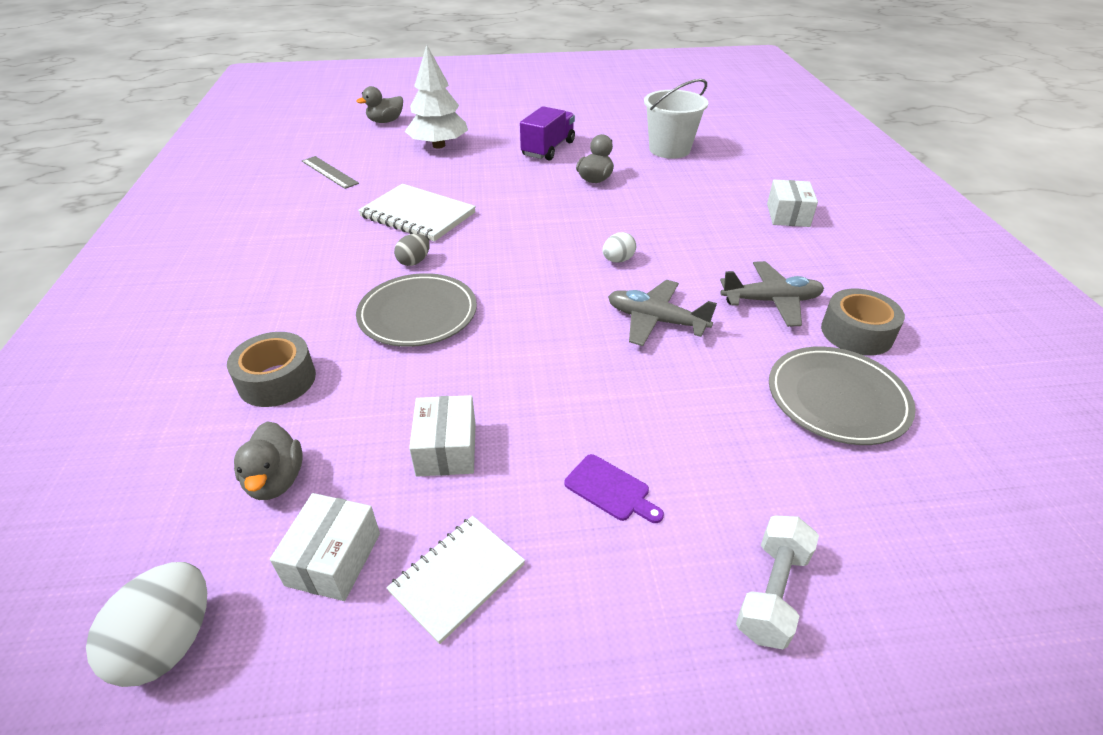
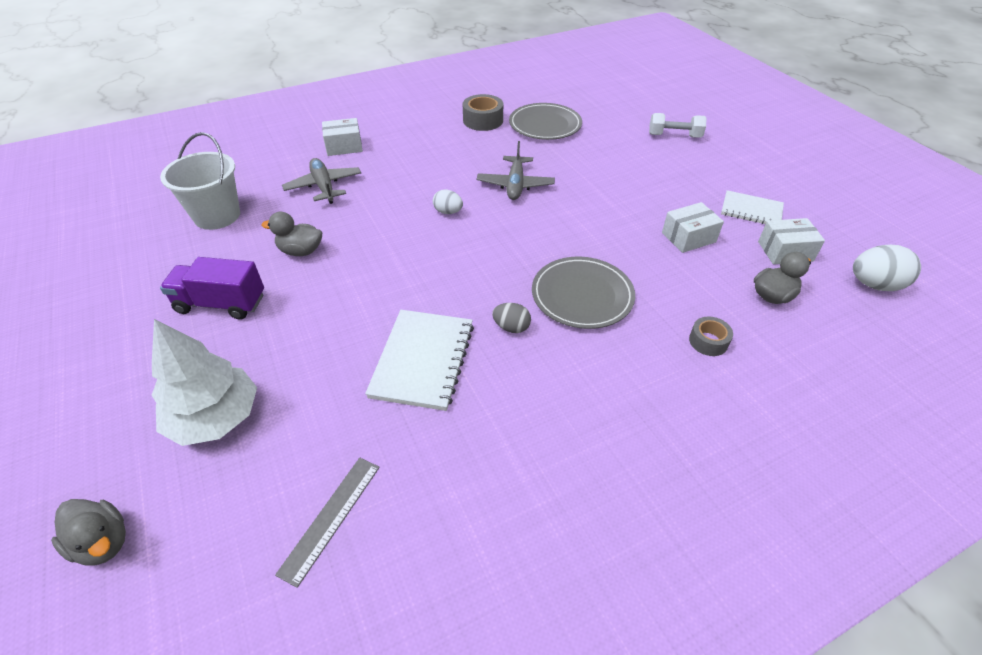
camera: 110 degrees left, 5 degrees up
(277, 380) = (708, 341): grey tape -> grey tape, size x0.62
(610, 489) = (662, 179): purple cutting board -> none
(771, 301) = (467, 147): grey plane -> grey plane (324, 187)

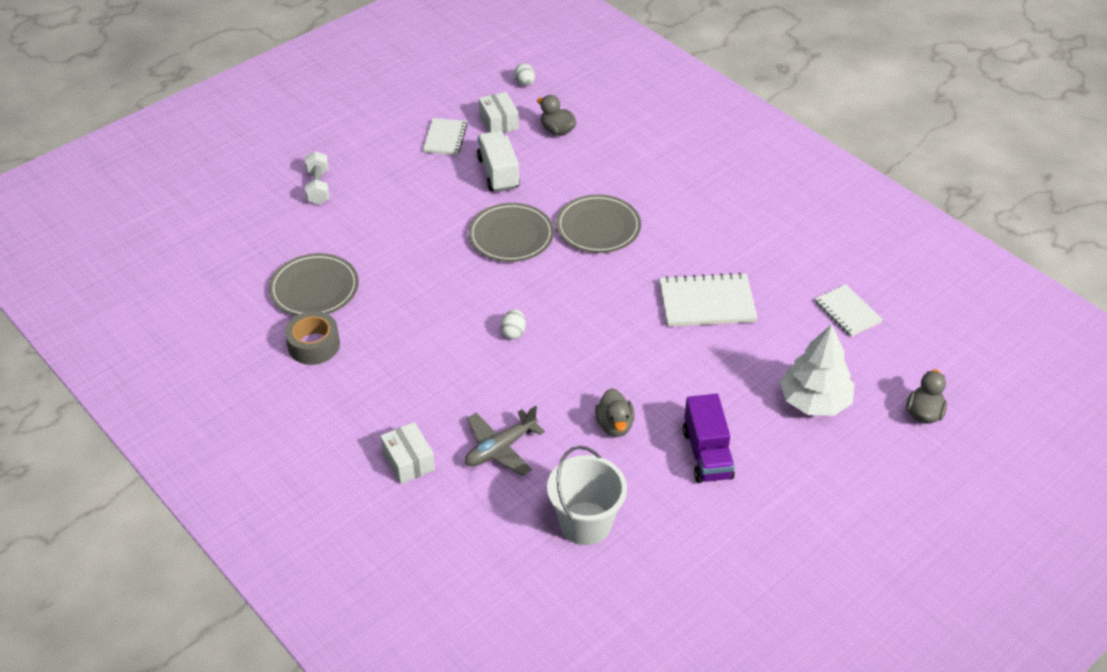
camera: 105 degrees left, 0 degrees up
(331, 518) = (847, 312): grey ruler -> white notebook
(511, 327) = (651, 261): grey egg -> none
(515, 185) = (449, 292): grey plane -> none
(583, 230) = (511, 236): none -> grey plate
(688, 237) = (498, 173): white box -> white truck
(708, 341) = (620, 161): grey tape -> none
(874, 285) = (524, 83): white egg -> white egg, size x0.60

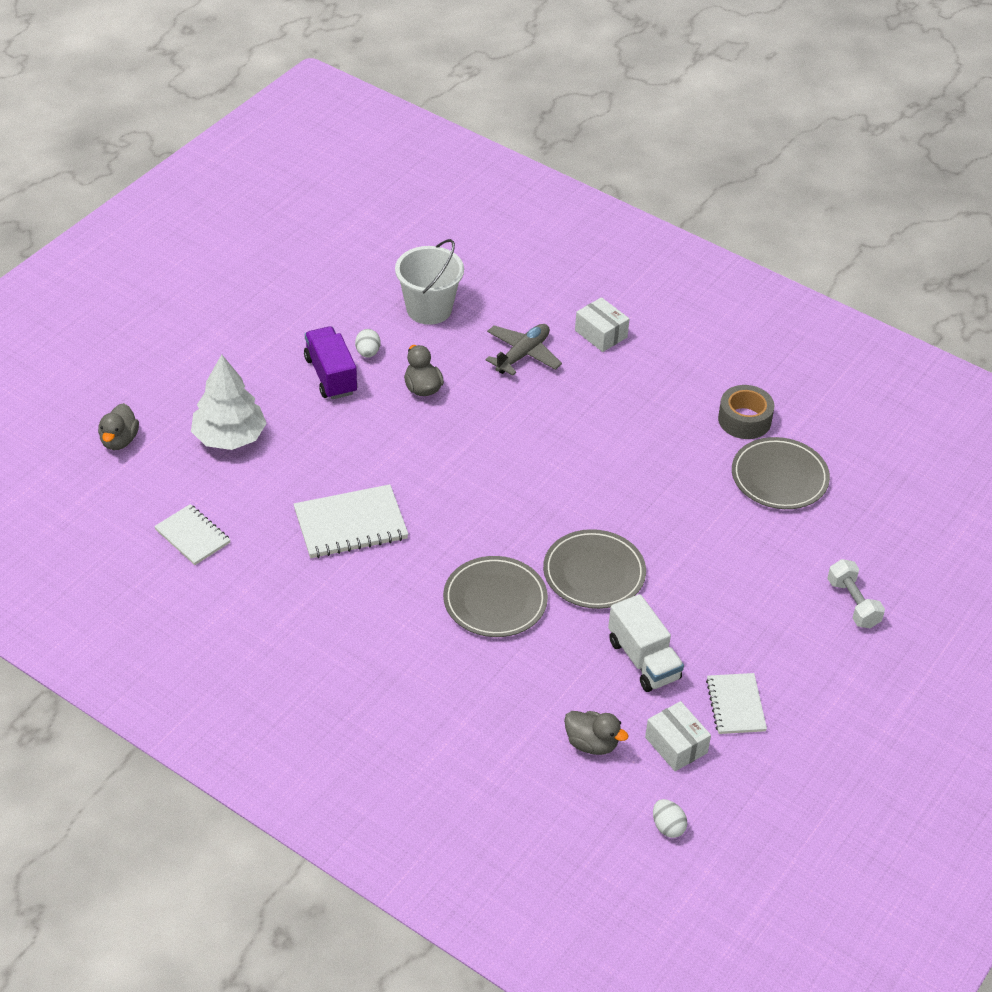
camera: 165 degrees right, 0 degrees up
(513, 332) = (550, 461): white egg -> white egg (368, 353)

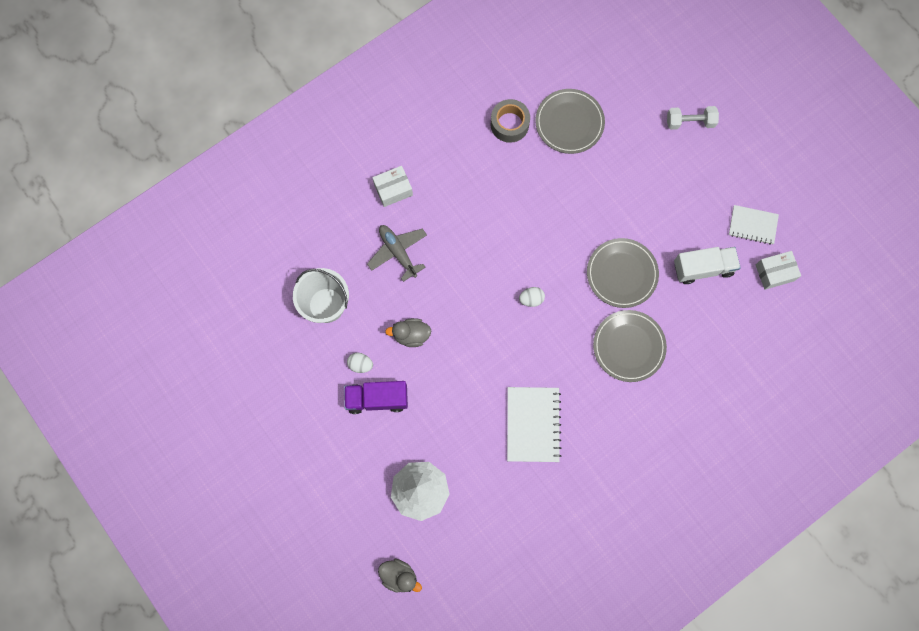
camera: 70 degrees left, 30 degrees up
(192, 536) = (513, 541): white notebook -> none
(591, 744) = (761, 324): grey duck -> none
(668, 827) = (834, 300): white egg -> white egg (531, 299)

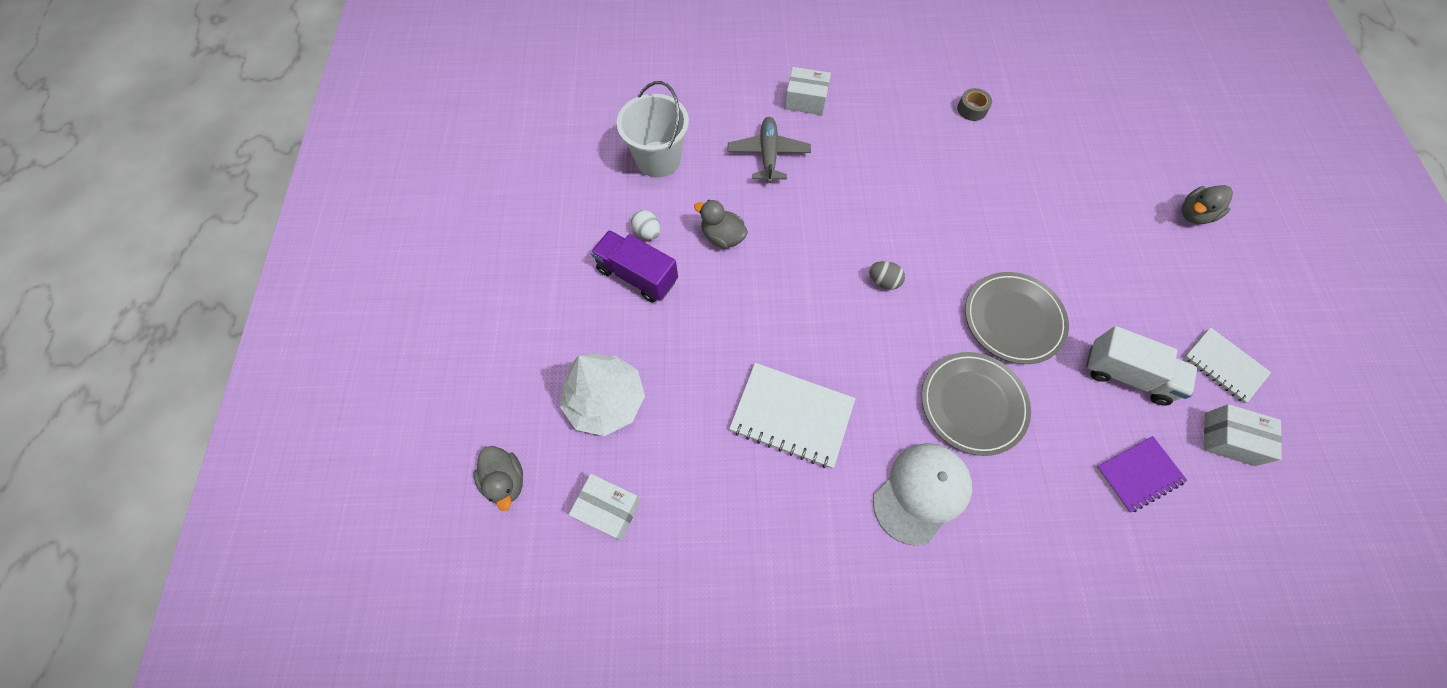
camera: 35 degrees right, 10 degrees down
(469, 549) = (608, 509): none -> white box
(509, 124) = (972, 109): grey tape -> grey tape, size x0.62
(531, 299) = (883, 281): white egg -> grey egg
(533, 424) = (792, 416): white notebook -> white notebook turned 75 degrees clockwise
(569, 123) = (1042, 141): grey plate -> none
(630, 420) = (921, 492): none -> white cap
(690, 122) = (1194, 214): white dumbbell -> grey duck
(737, 328) = (1138, 474): none -> purple notebook

